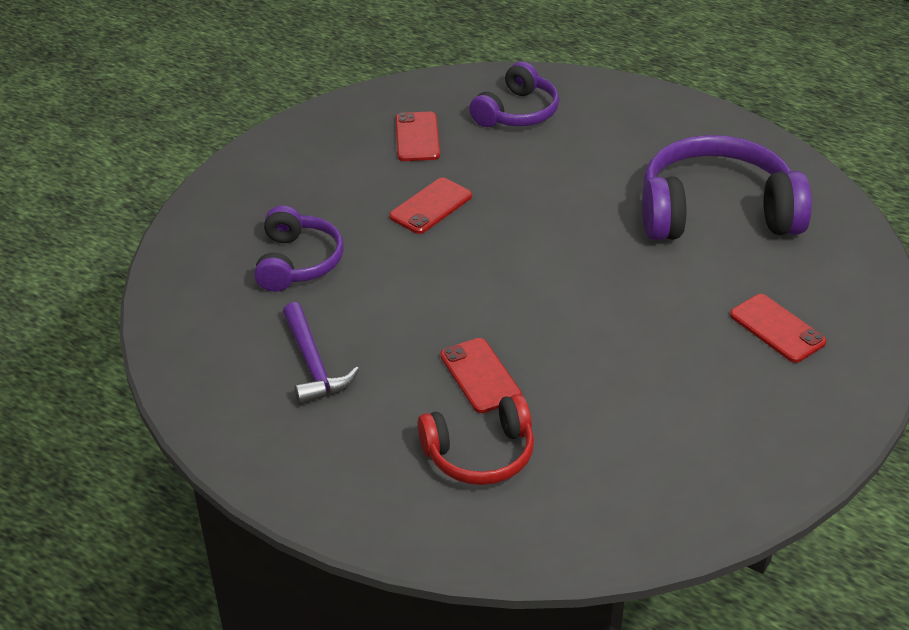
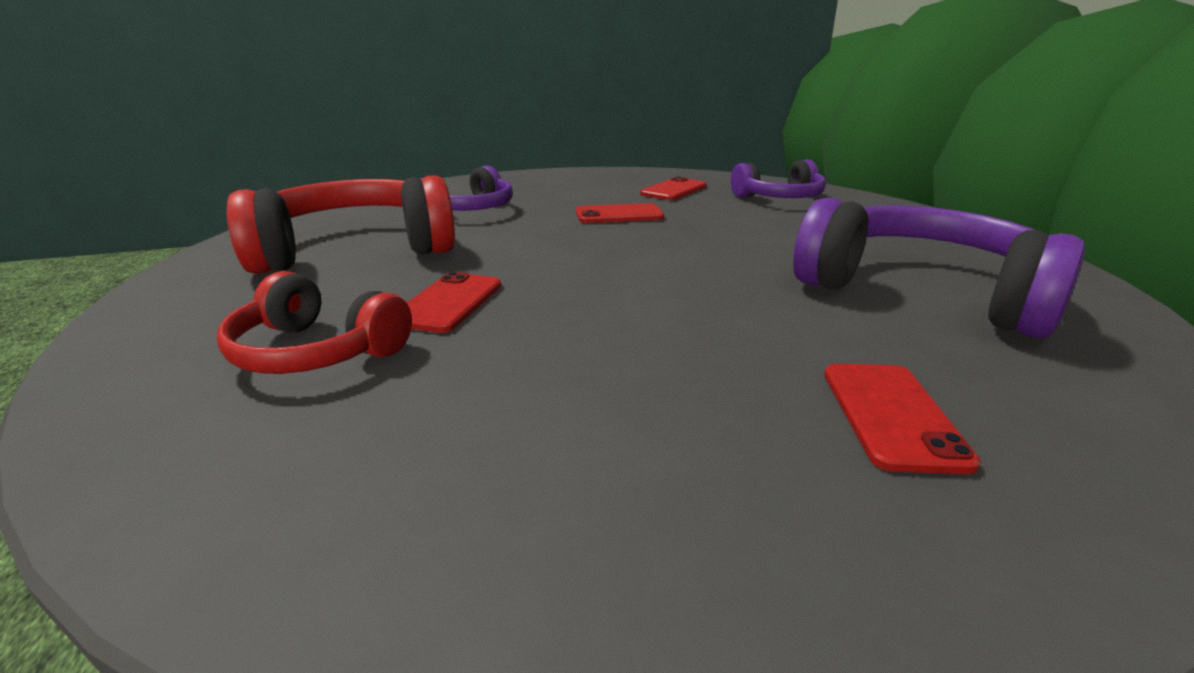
camera: 40 degrees right, 15 degrees down
(313, 364) = (355, 250): purple hammer -> red headphones

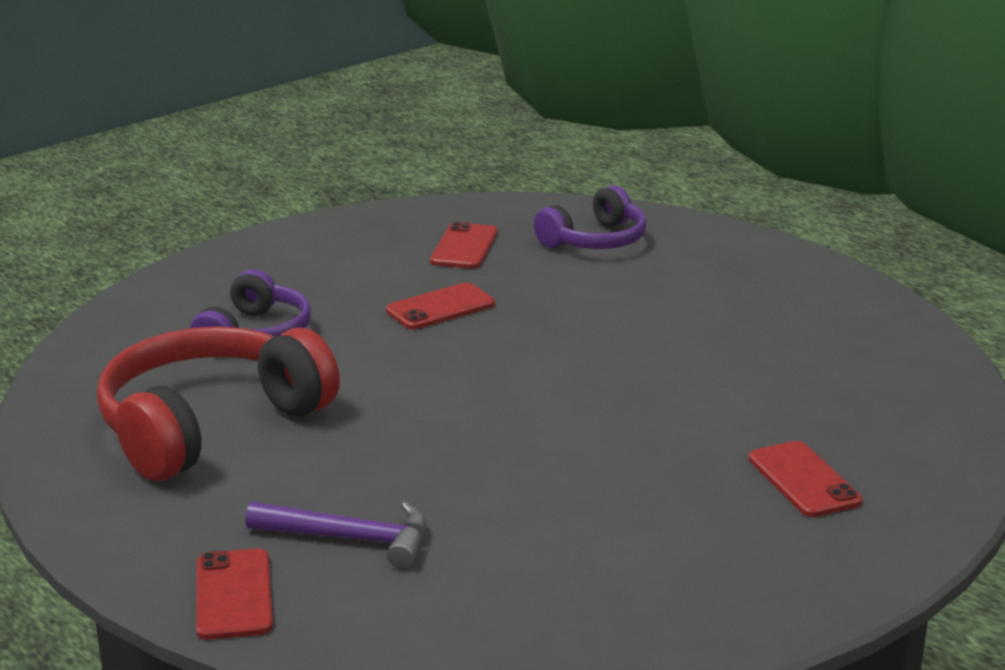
camera: 25 degrees left, 0 degrees up
(317, 351) = (350, 539): red headphones -> purple hammer
(449, 303) = (399, 466): red phone -> red phone (234, 595)
(922, 293) = (787, 360): purple headphones -> none

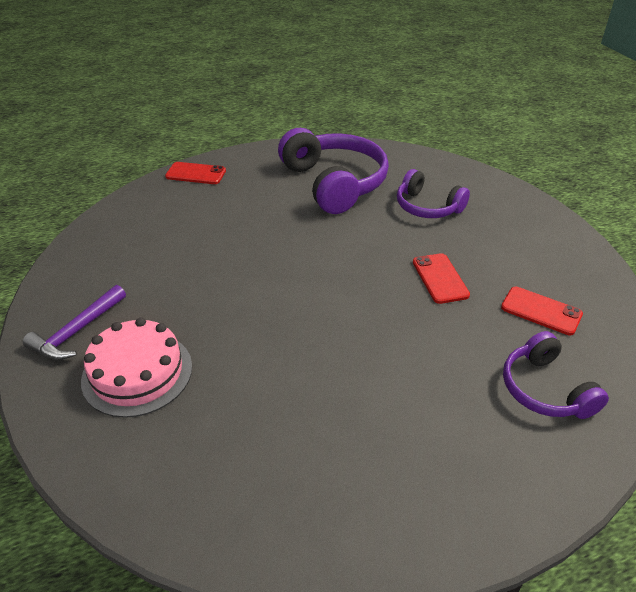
camera: 110 degrees right, 15 degrees up
(210, 425) = (334, 183): red headphones -> purple headphones
(350, 539) = (211, 205): purple hammer -> purple hammer (77, 331)
(803, 480) = (137, 373): red phone -> pink cake

